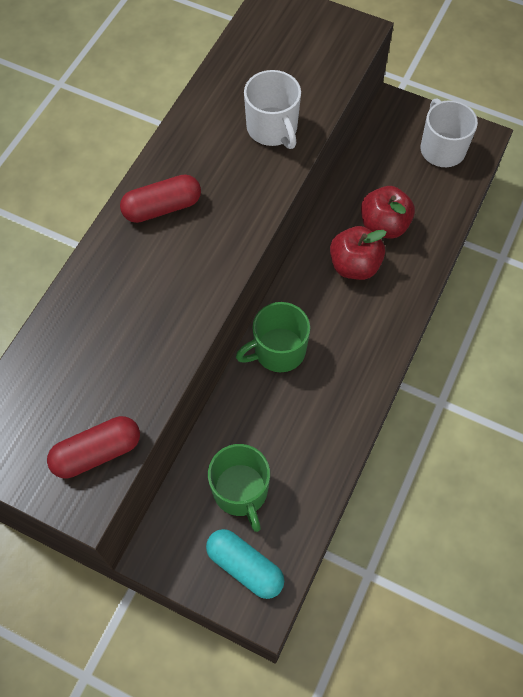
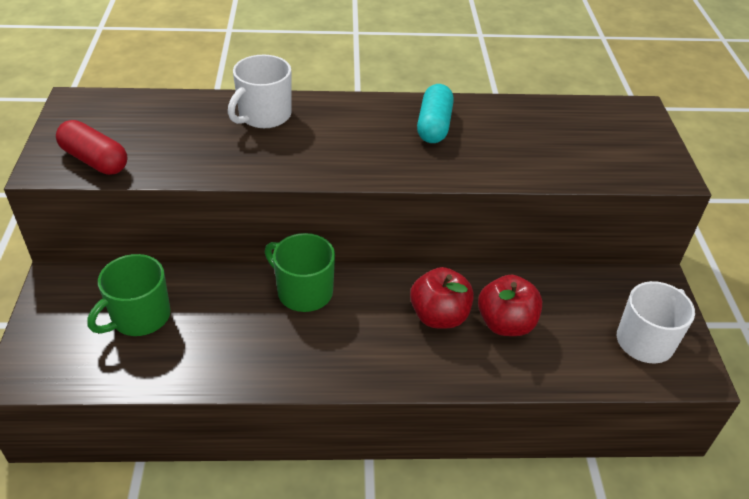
camera: 60 degrees right, 20 degrees down
(162, 207) = (356, 119): red capsule -> none
(245, 566) = (61, 347): turquoise capsule -> turquoise capsule (434, 125)
(273, 129) = (496, 154): white mug -> white mug (263, 116)

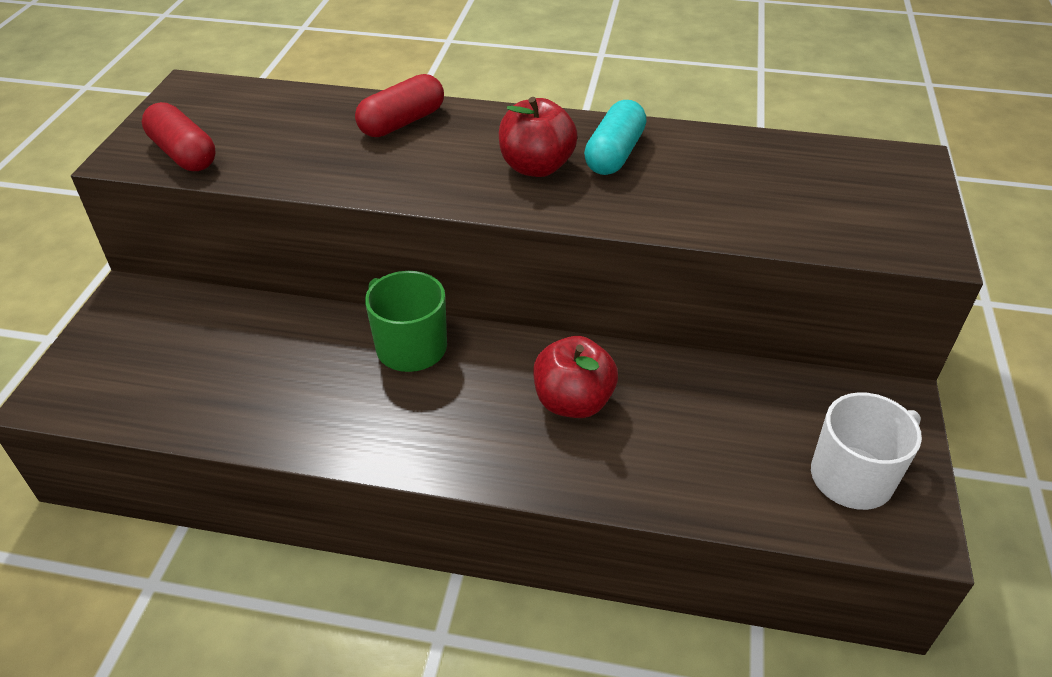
camera: 15 degrees right, 0 degrees up
(139, 317) = (205, 350): green mug -> none
(263, 116) = (402, 122): white mug -> red capsule
(505, 323) = (660, 424): red apple -> red apple (536, 167)

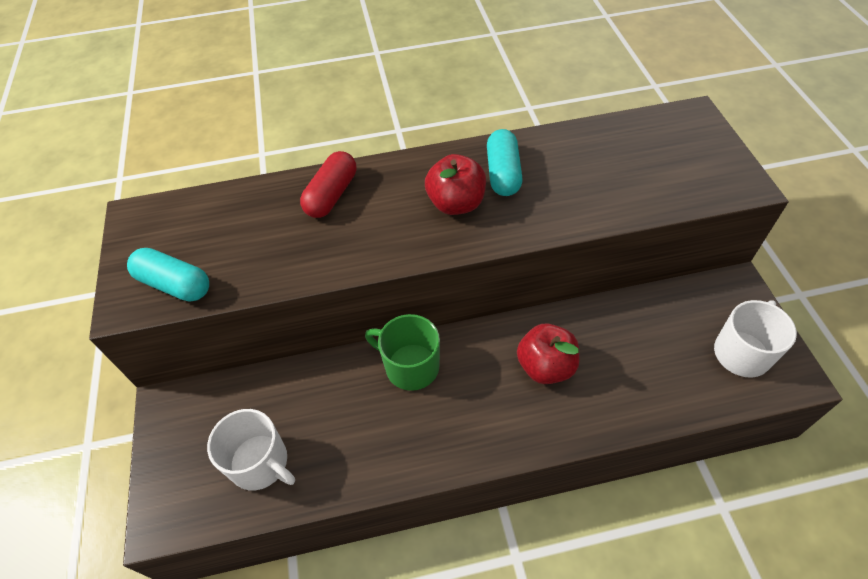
camera: 20 degrees left, 10 degrees up
(183, 154) = (174, 284): red capsule -> turquoise capsule
(184, 382) = (260, 463): none -> white mug

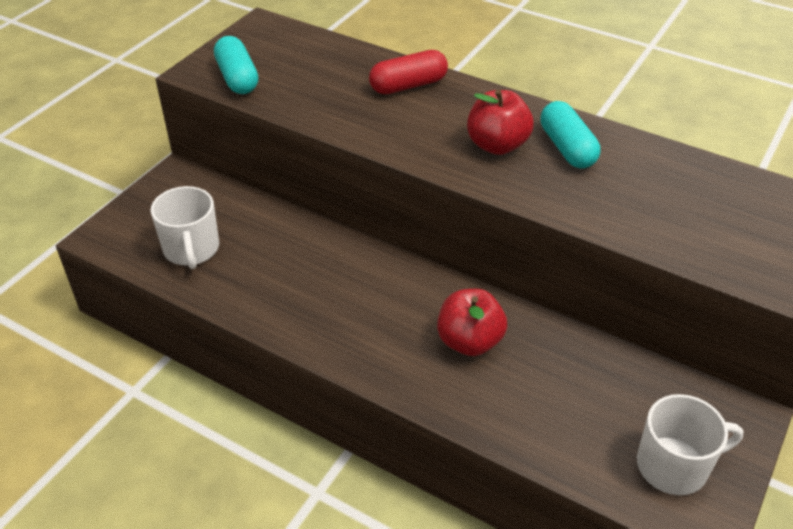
camera: 40 degrees right, 10 degrees down
(410, 366) = (362, 265): green mug -> none
(503, 173) = (567, 148): turquoise capsule -> turquoise capsule turned 60 degrees counterclockwise

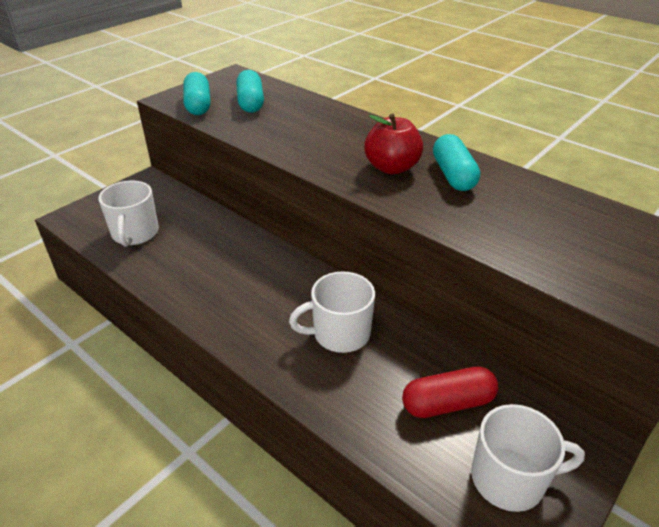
camera: 10 degrees right, 5 degrees down
(301, 68) = (250, 102): none -> turquoise capsule
(408, 85) = (332, 120): red capsule -> red capsule (447, 403)
(469, 341) = (339, 334): red apple -> white mug

